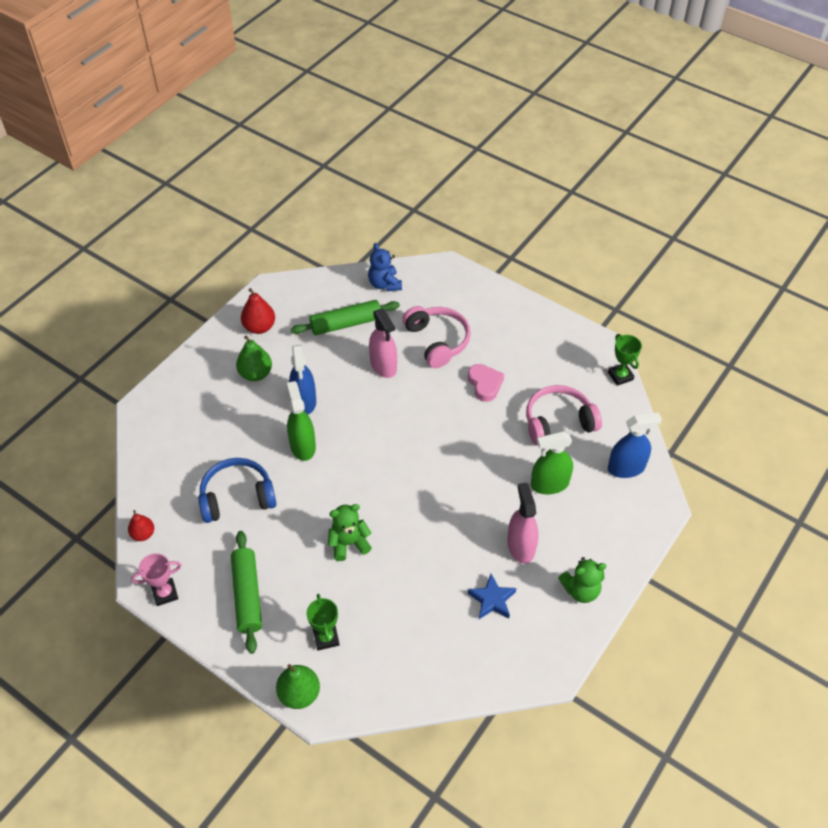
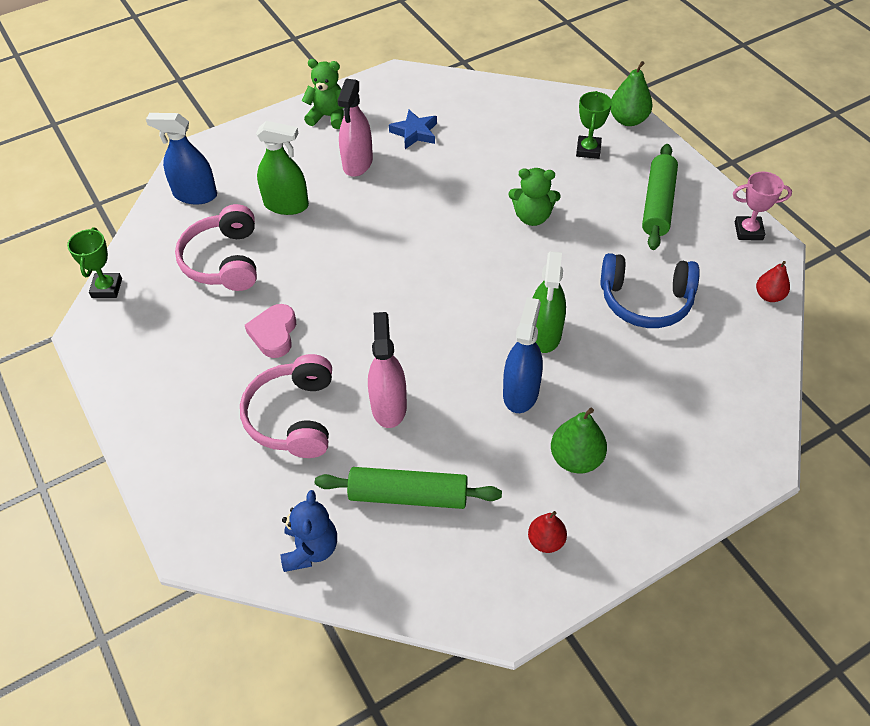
camera: 155 degrees left, 0 degrees up
(259, 327) = (546, 541): red pear -> red pear, size x0.66
(558, 422) = (224, 261): pink headphones -> pink headphones turned 75 degrees clockwise

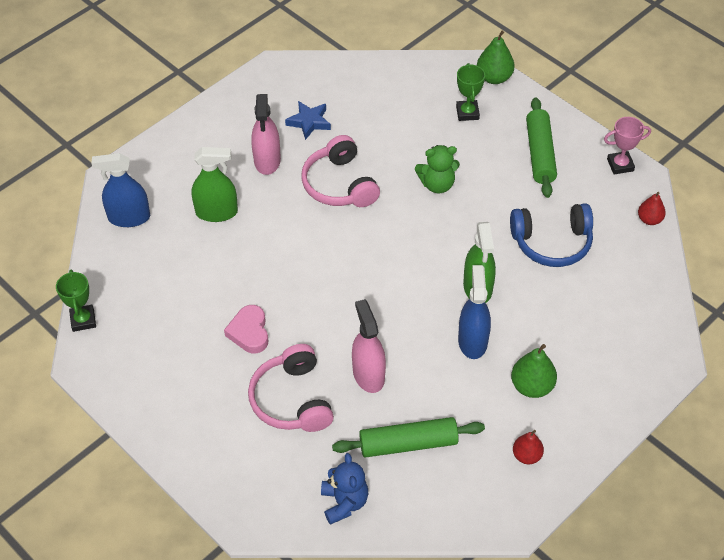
camera: 15 degrees left, 0 degrees up
(224, 261) = (180, 275): pink headphones -> pink headphones (340, 184)
(328, 116) = (224, 119): green teddy bear -> none

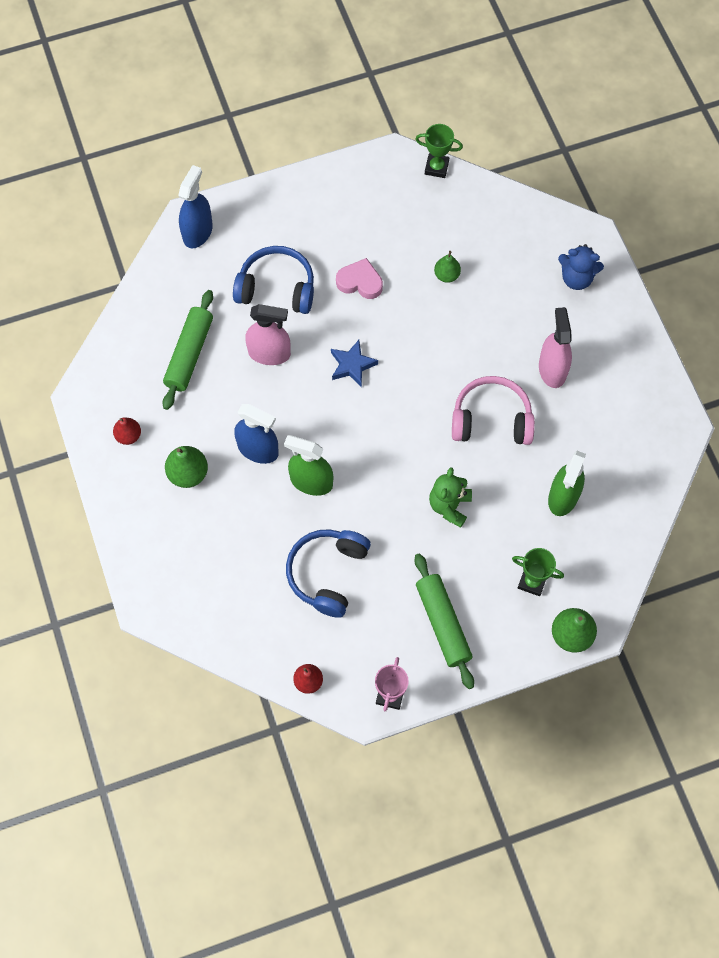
camera: 115 degrees right, 15 degrees up
(129, 217) = (535, 234): blue spray bottle -> blue spray bottle (197, 232)
(207, 267) = (446, 275): none -> green pear
(216, 212) = (507, 304): green spray bottle -> green spray bottle (563, 497)
(267, 160) = (552, 369): pink spray bottle -> pink spray bottle turned 60 degrees clockwise
(292, 399) = (277, 288): pink headphones -> blue headphones
(309, 122) = (587, 426): blue star -> blue star (352, 365)
(344, 502) = (165, 288): blue teddy bear -> blue teddy bear (576, 278)
(540, 154) = (443, 623): green rolling pin -> green rolling pin turned 45 degrees clockwise

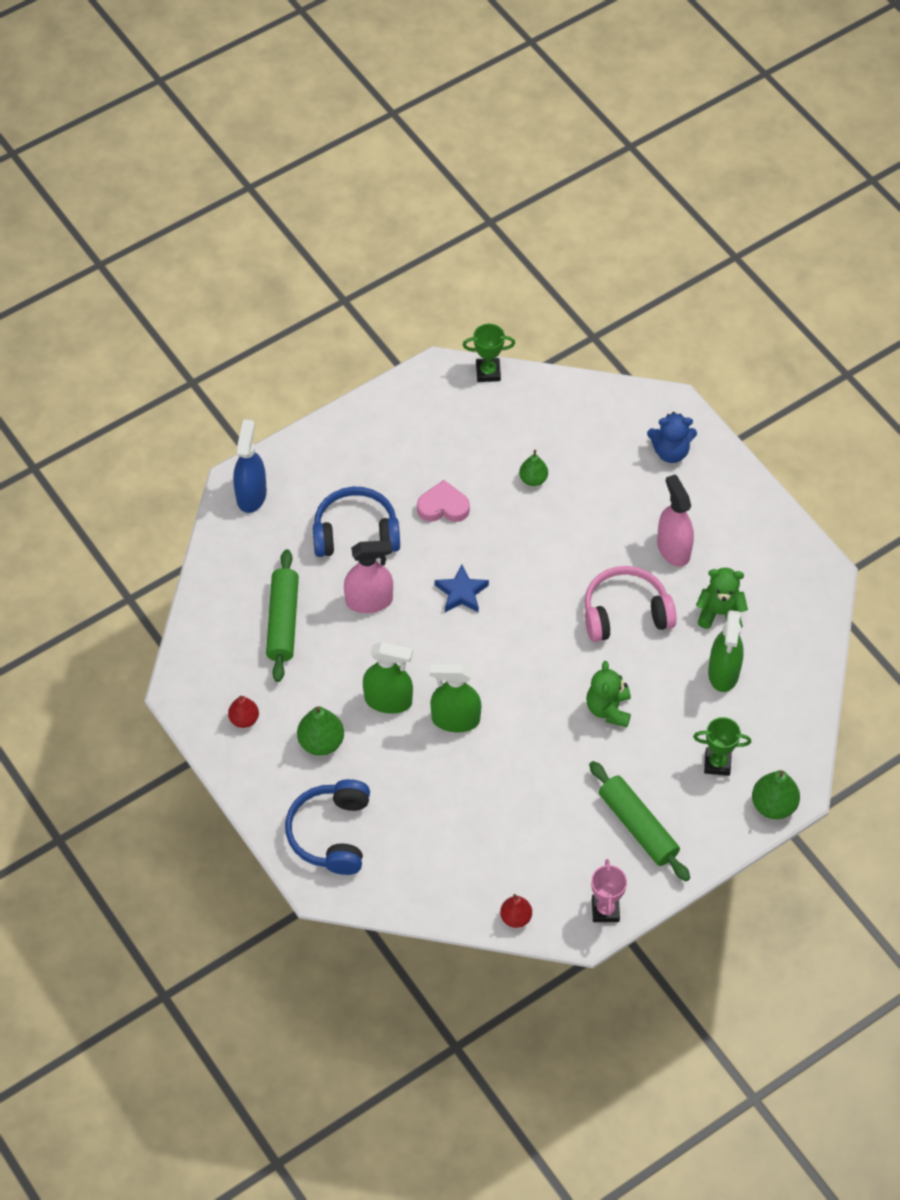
camera: 15 degrees left, 10 degrees down
(258, 449) = (388, 700): blue spray bottle -> green spray bottle
(328, 573) = (502, 806): blue headphones -> blue headphones (331, 833)
(576, 440) = (720, 613): none -> green teddy bear

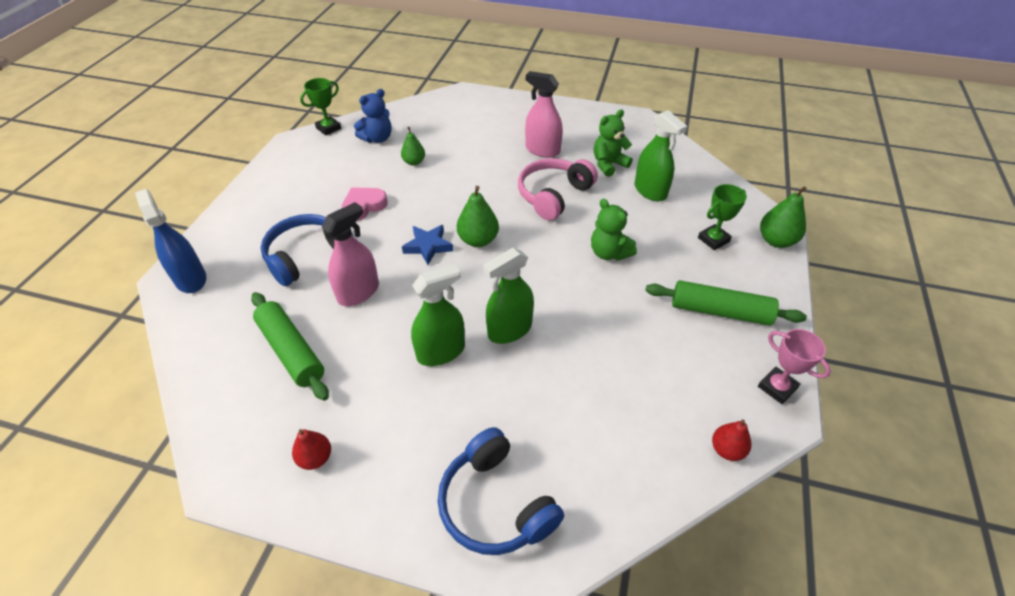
camera: 40 degrees left, 10 degrees down
(321, 742) = (411, 426): green pear -> green pear (478, 240)
(670, 451) = (486, 111): blue teddy bear -> blue teddy bear (377, 138)

